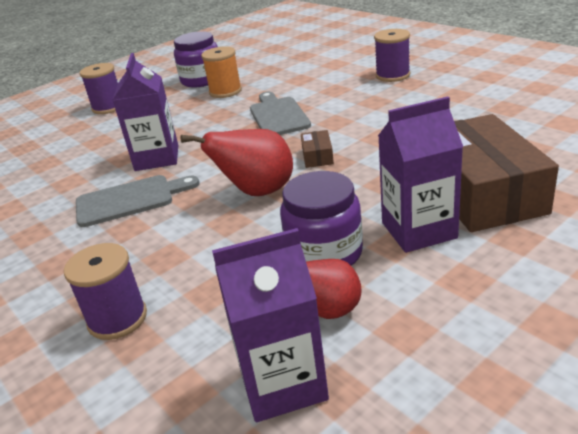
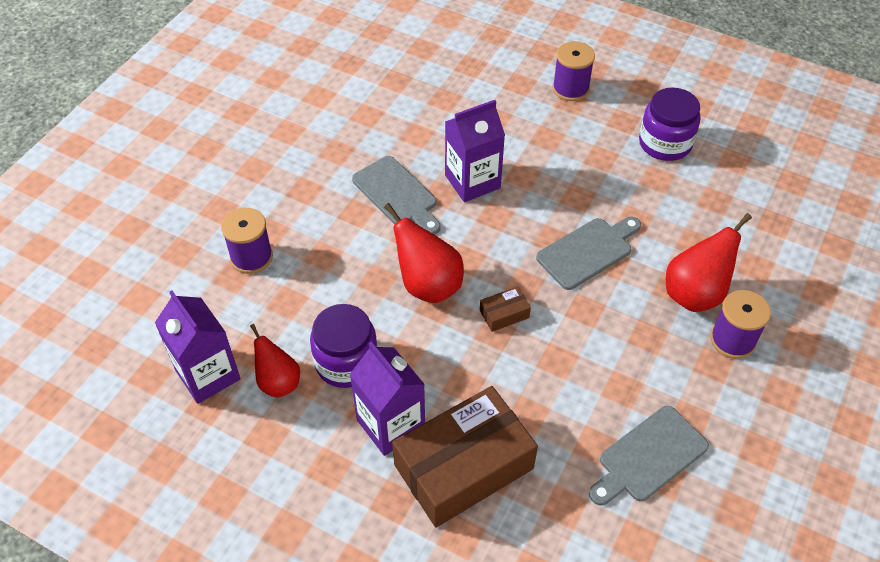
camera: 65 degrees right, 20 degrees up
(225, 91) = (638, 179): orange spool -> none
(345, 83) = (695, 294): none -> red pear
(486, 111) = (649, 456): none -> grey cutting board

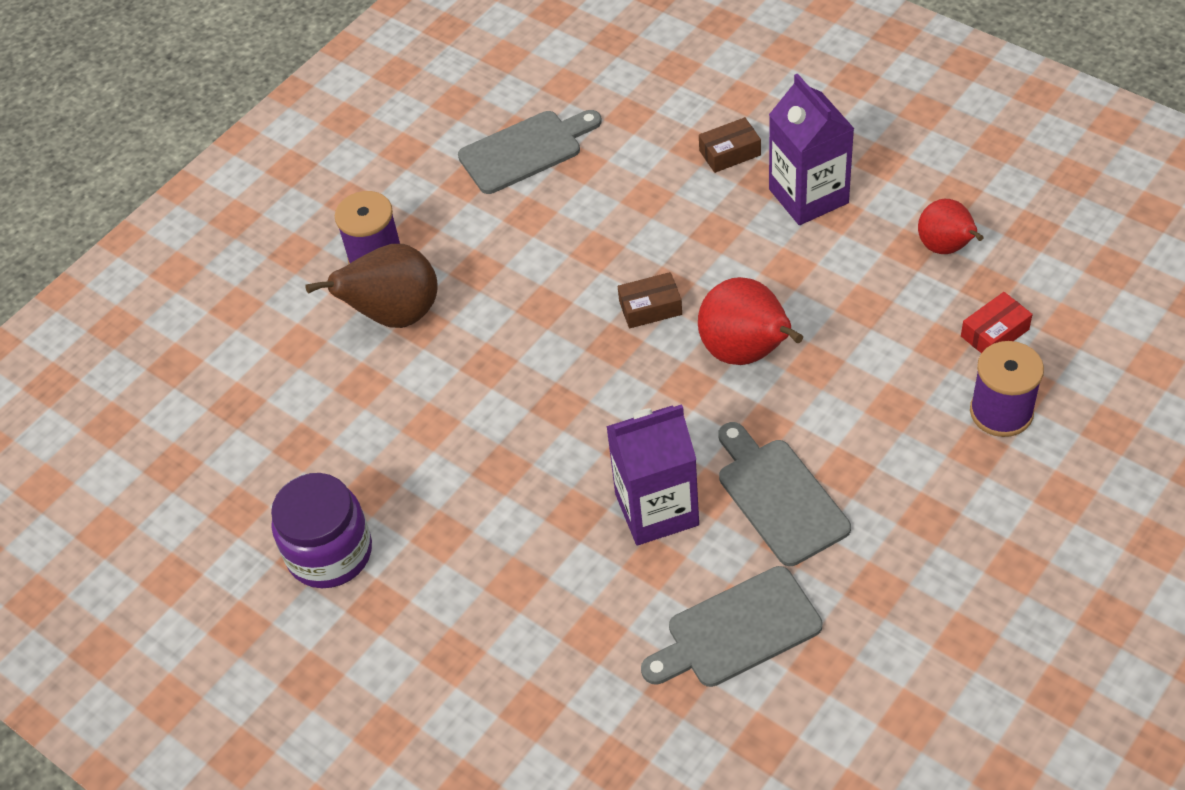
camera: 165 degrees left, 0 degrees up
(208, 375) = (1037, 262): purple carton -> none
(249, 313) = (994, 333): none -> red box
(346, 362) = (860, 264): purple jar -> none
(464, 467) = (729, 153): brown box -> brown box, size x0.40
(570, 89) = (444, 686): purple spool -> none
(588, 251) = (514, 382): grey cutting board -> grey cutting board (737, 630)
(695, 294) = (395, 315): red pear -> brown pear

